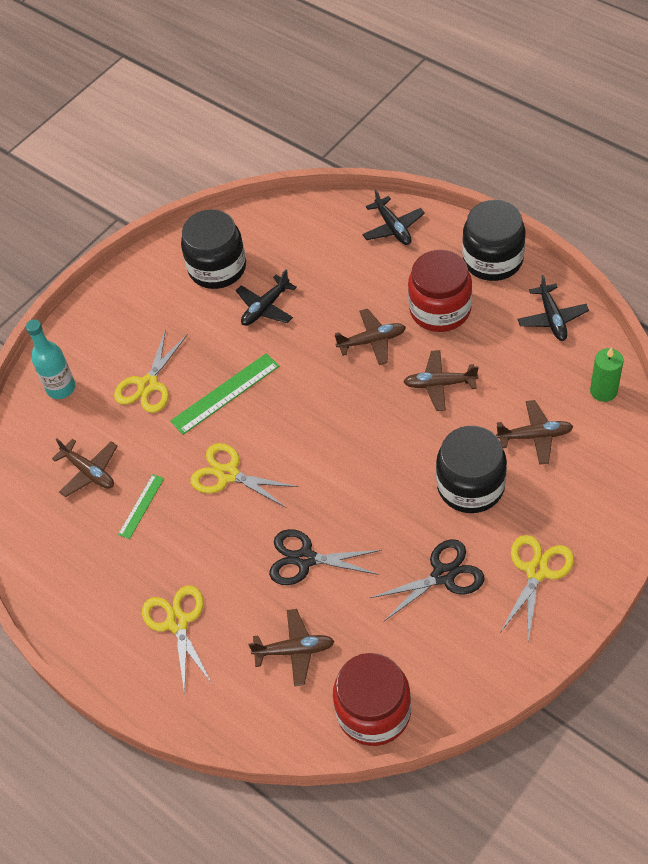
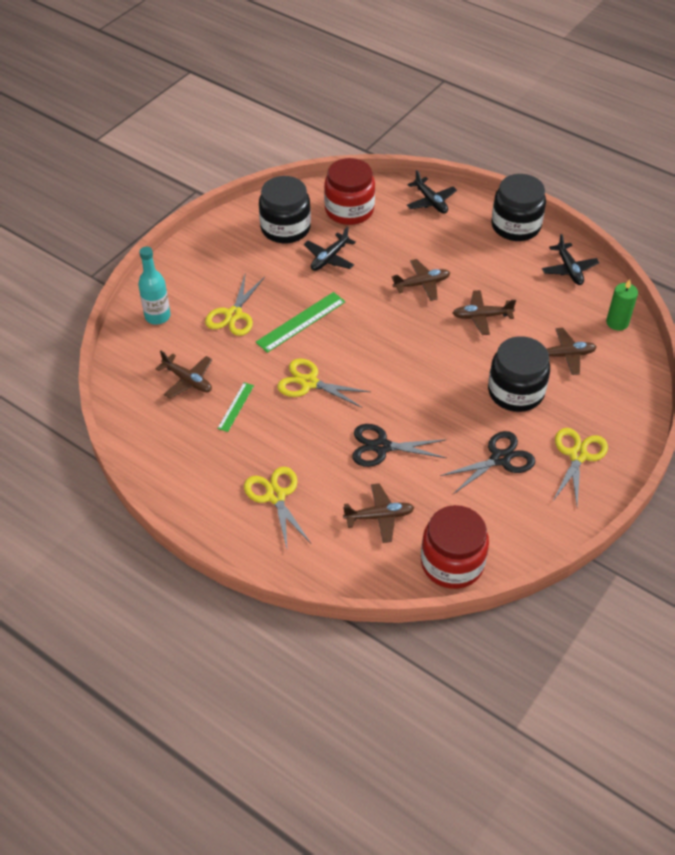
camera: 10 degrees left, 5 degrees down
(440, 309) = (476, 262): red jar -> red jar (349, 210)

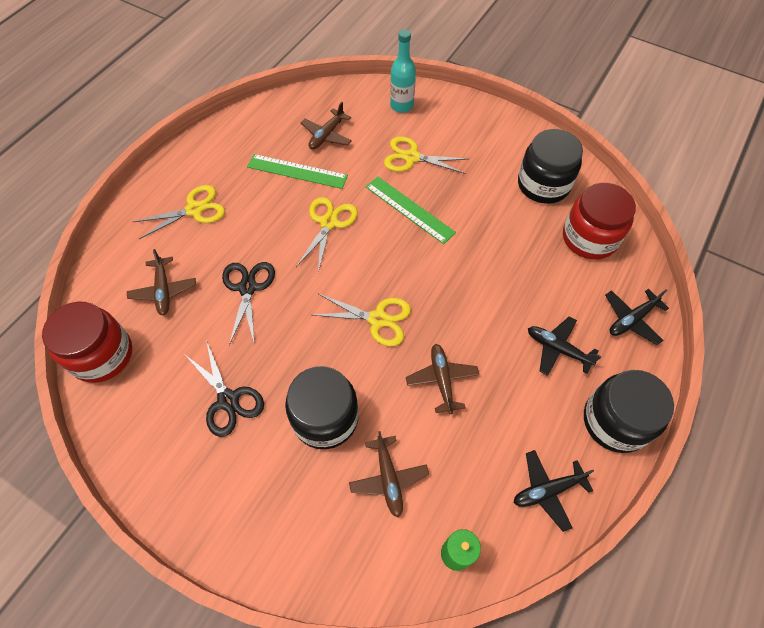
camera: 85 degrees right, 10 degrees up
(236, 407) = (297, 171): green ruler -> green ruler, size x1.72
(329, 258) = (507, 225): black plane -> black plane (557, 349)
(422, 284) = (484, 315): brown plane -> none
(578, 455) = (229, 488): yellow scissors -> yellow scissors (378, 319)

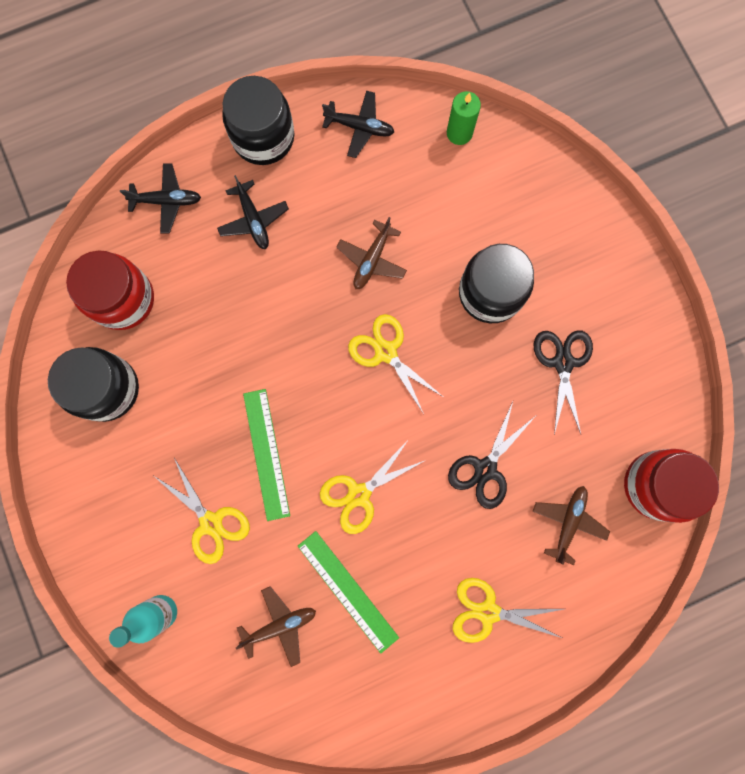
camera: 145 degrees left, 20 degrees up
(388, 478) = (471, 213): brown plane -> none

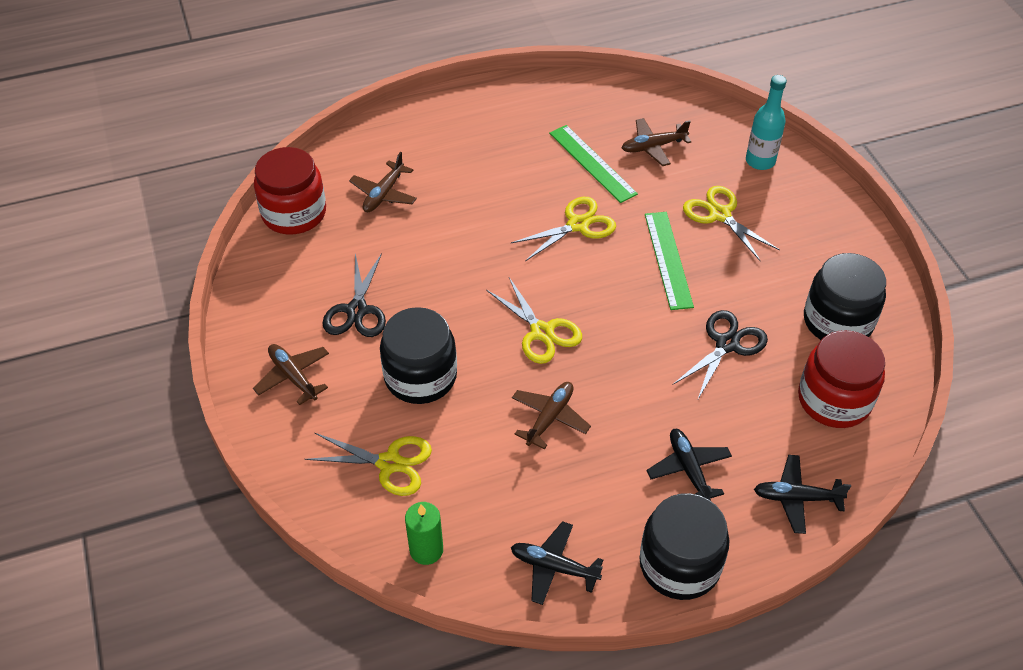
camera: 175 degrees left, 30 degrees down
(485, 469) = (454, 235): black scissors -> black scissors (727, 344)
(488, 611) = (469, 143): yellow scissors -> yellow scissors (389, 463)
(603, 283) = (293, 377): none -> brown plane

